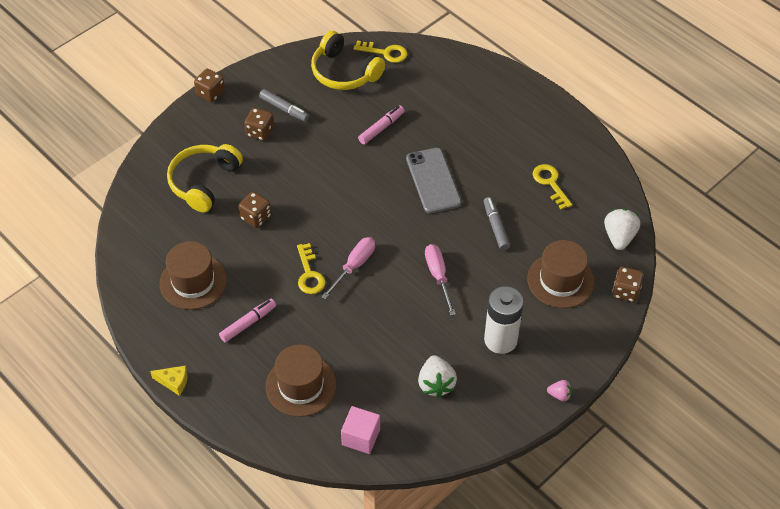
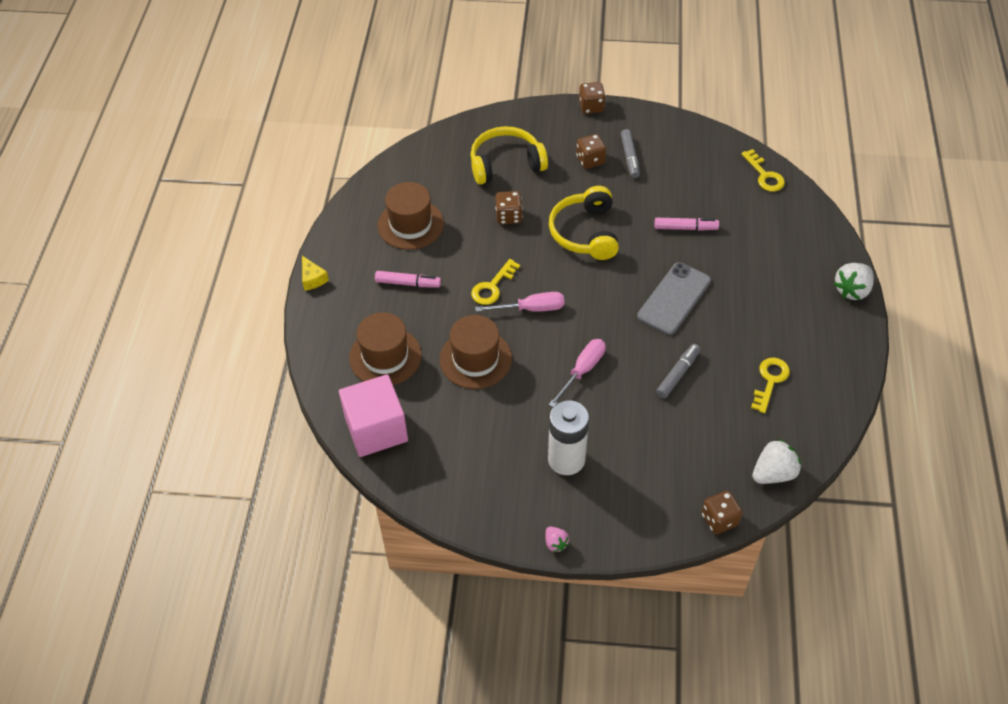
camera: 50 degrees right, 0 degrees up
(344, 72) = (712, 165): yellow headphones -> yellow headphones (585, 232)
(361, 437) = (376, 429): pink cube -> pink cube, size x1.62
(436, 384) = (476, 444): white strawberry -> white strawberry (852, 290)
(560, 280) = (675, 460): brown hat -> brown hat (475, 359)

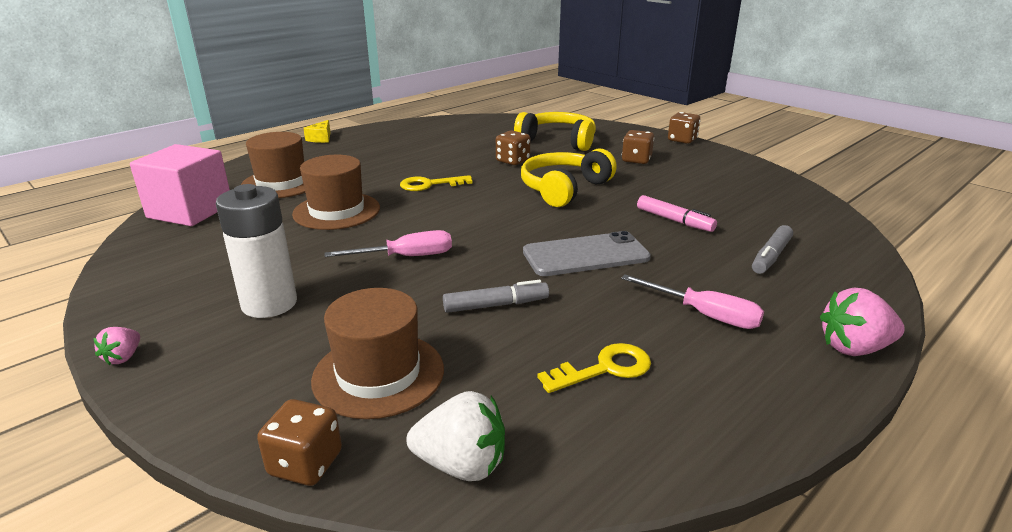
camera: 40 degrees right, 25 degrees down
(408, 283) = (373, 161): pink marker -> none
(410, 224) = (432, 141): brown hat -> brown hat (378, 374)
(531, 309) = (436, 206): pink screwdriver -> pink screwdriver (704, 315)
(630, 157) = (678, 169): grey marker -> grey marker (771, 256)
(764, 175) = (826, 223): yellow key -> none
(852, 290) = (854, 348): white strawberry -> pink strawberry

